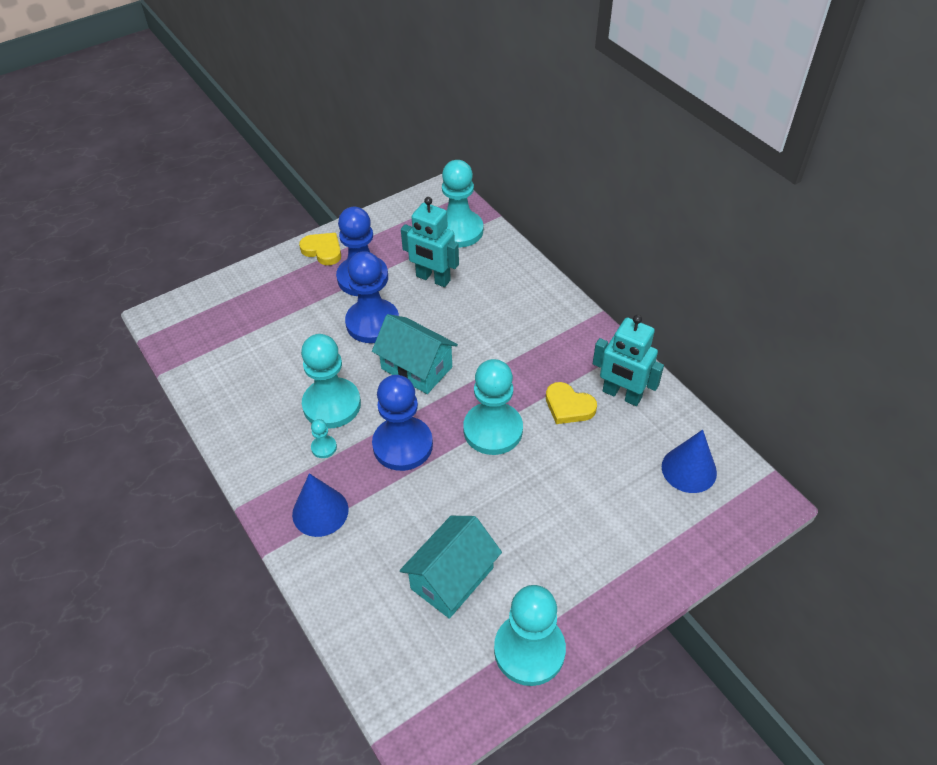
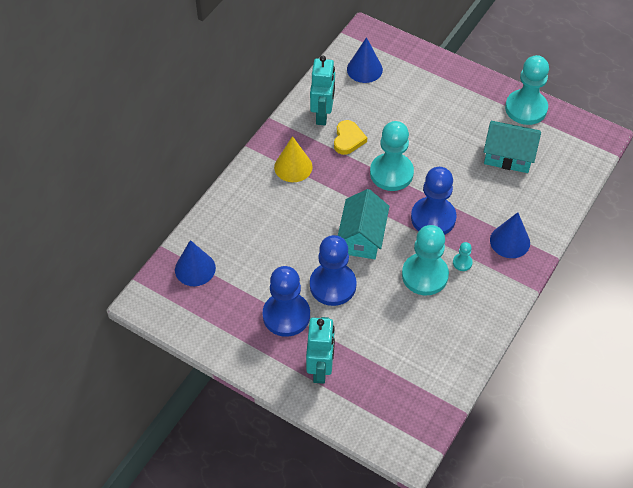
camera: 115 degrees left, 5 degrees up
(323, 250) = (267, 362): yellow heart -> none
(433, 279) = (263, 264): turquoise robot -> turquoise robot (320, 369)
(459, 231) = (195, 268): turquoise pawn -> blue cone
(550, 341) = (293, 167): none -> yellow cone

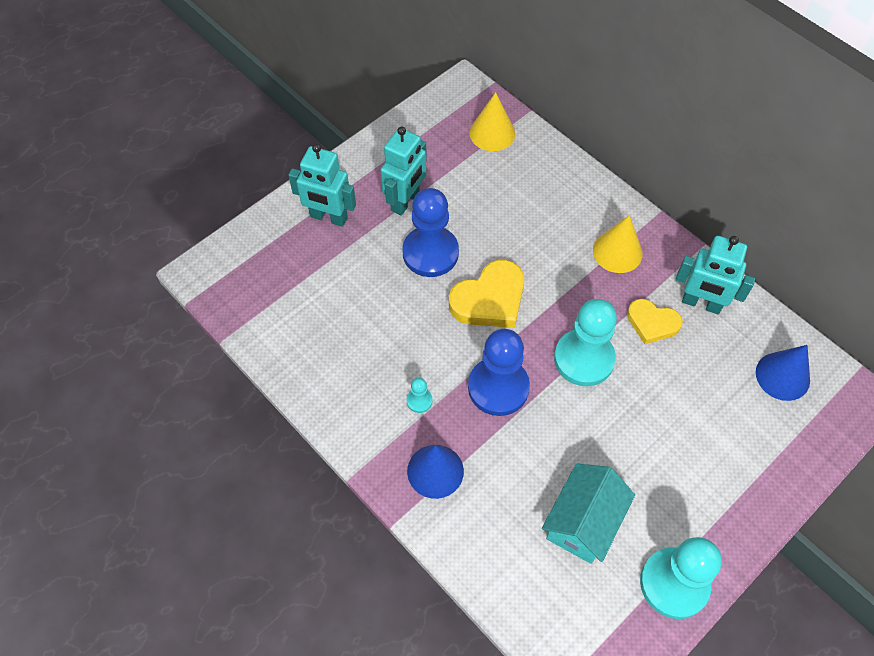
camera: 105 degrees right, 5 degrees up
(195, 268) = (492, 133): blue cone -> yellow cone
(286, 315) = (405, 201): blue pawn -> turquoise robot
(362, 237) = (489, 299): turquoise house -> yellow heart
(425, 275) = (414, 352): turquoise pawn -> none

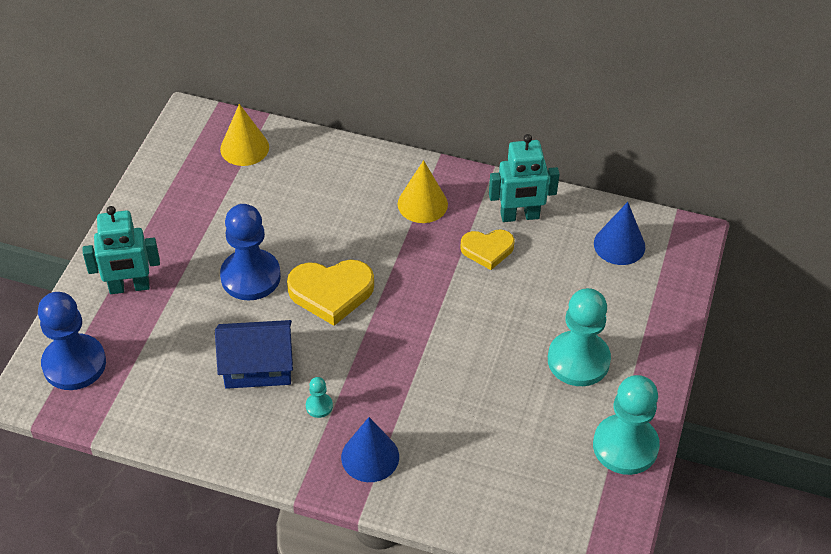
camera: 30 degrees left, 10 degrees down
(389, 339) = (257, 367): none -> blue house
(405, 201) = (197, 241): turquoise robot -> none
(489, 299) = (331, 292): yellow heart -> yellow heart turned 60 degrees clockwise
(498, 387) = (384, 362): blue pawn -> blue pawn (74, 364)
(583, 522) = (523, 435): turquoise house -> none
(584, 359) = (446, 305): turquoise pawn -> turquoise pawn (578, 360)

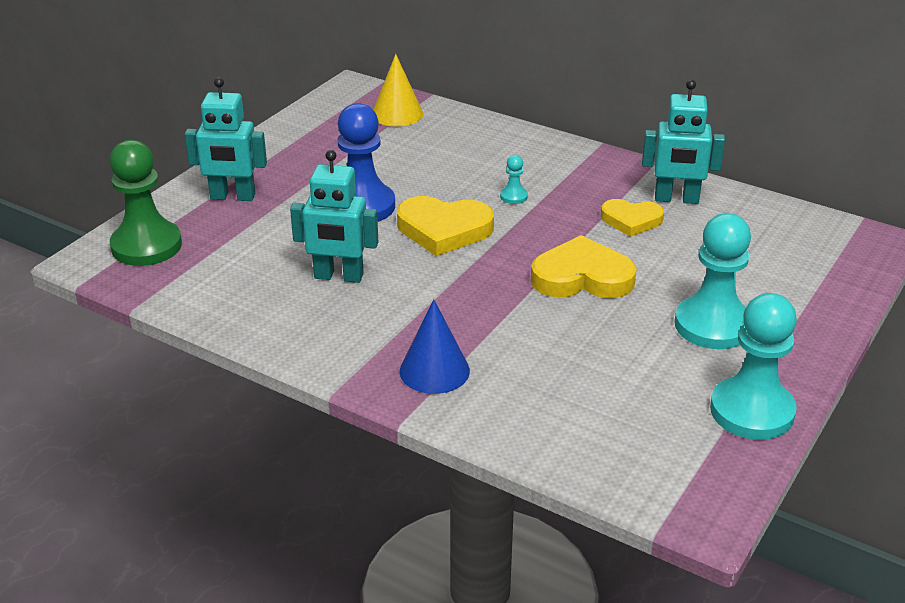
camera: 15 degrees right, 15 degrees down
(74, 364) = (146, 246): blue pawn -> green pawn
(257, 367) = (338, 276): blue house -> turquoise robot
(319, 406) = (393, 318): turquoise pawn -> turquoise pawn (513, 196)
(422, 204) = (570, 176): yellow cone -> none
(462, 326) = (582, 277): none -> yellow heart
(619, 245) = (787, 236): blue cone -> none

